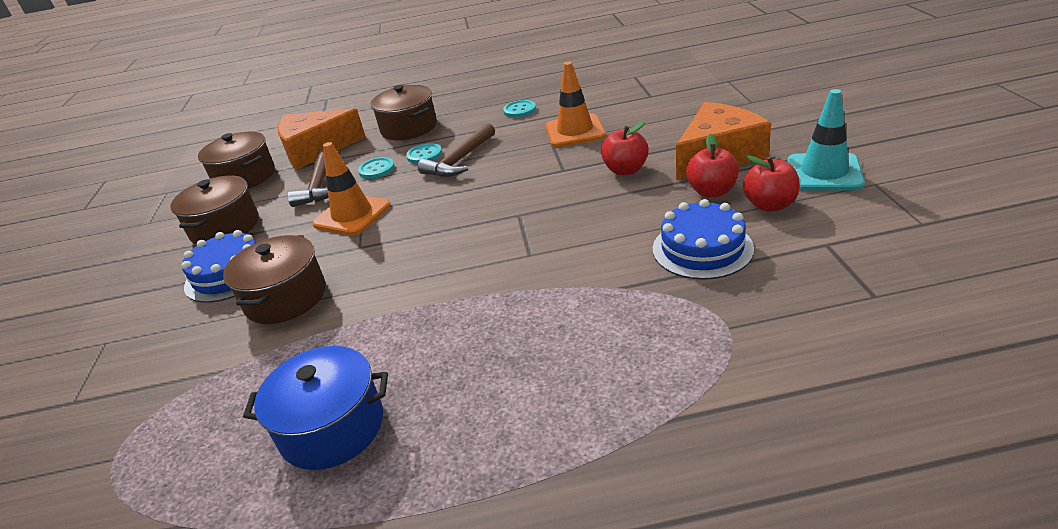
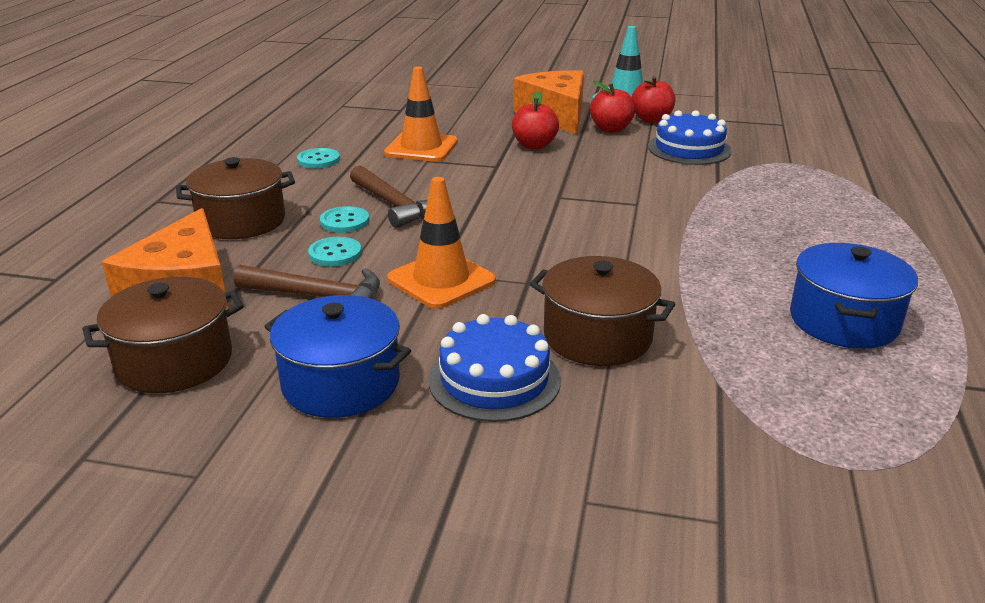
camera: 75 degrees left, 5 degrees down
(225, 227) = (341, 383): brown pot -> blue pot

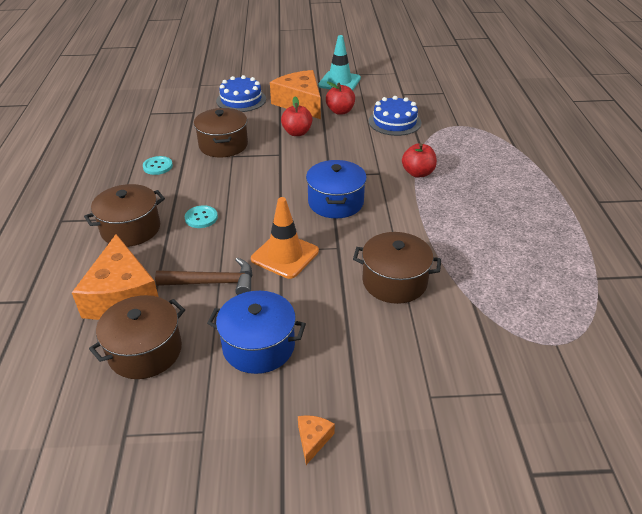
camera: 15 degrees left, 10 degrees up
(335, 253) = (207, 246): turquoise button -> none
(358, 522) = (313, 439): none -> orange cheese
(394, 205) = (228, 198): brown hammer -> none
(421, 148) = (223, 145): orange traffic cone -> brown pot
(494, 380) = (348, 325): blue cake -> blue cake (241, 100)
(651, 120) = (362, 99): red apple -> red apple (418, 173)
(843, 321) = (524, 244): blue pot -> blue pot (335, 202)

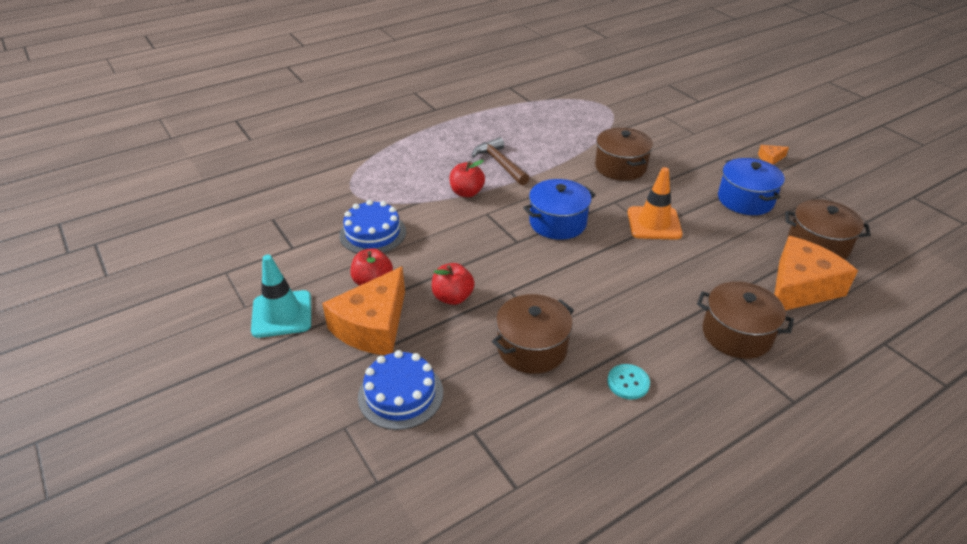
camera: 120 degrees left, 0 degrees up
(201, 218) = (667, 294): turquoise button -> none
(213, 283) = (725, 246): brown hammer -> brown hammer (500, 164)

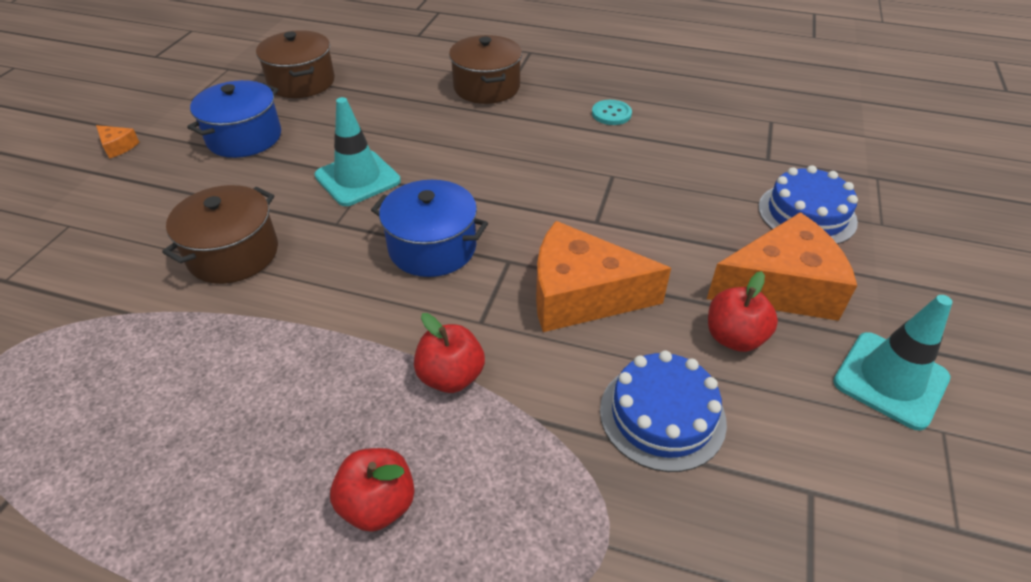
camera: 130 degrees left, 5 degrees up
(453, 297) = (661, 256): red apple -> red apple (378, 504)
(500, 164) = (326, 389): brown hammer -> none
(532, 348) = (647, 172): brown pot -> none
(654, 223) = (357, 178): orange traffic cone -> turquoise traffic cone
(800, 287) = (384, 76): orange cheese -> orange cheese (581, 295)

